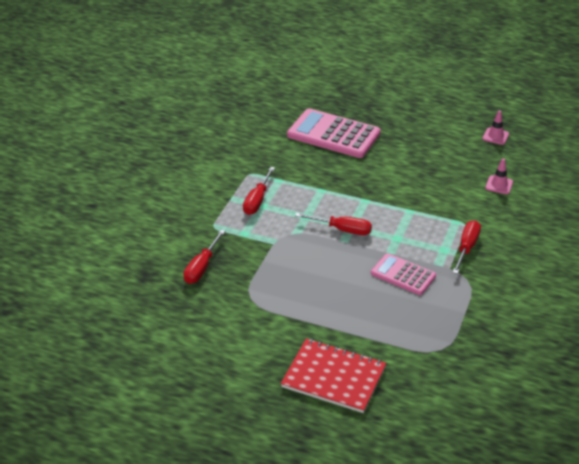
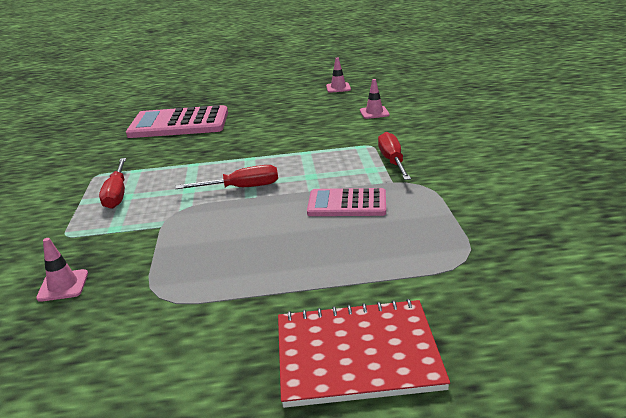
camera: 25 degrees left, 10 degrees down
(201, 267) = (63, 286): red screwdriver -> pink traffic cone

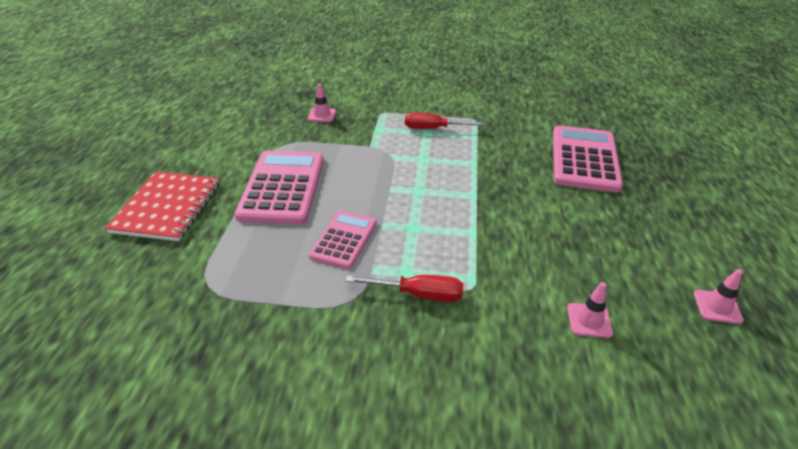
camera: 100 degrees right, 10 degrees up
(242, 188) = (410, 185): red screwdriver -> none
(270, 265) = (282, 187): none -> pink calculator

